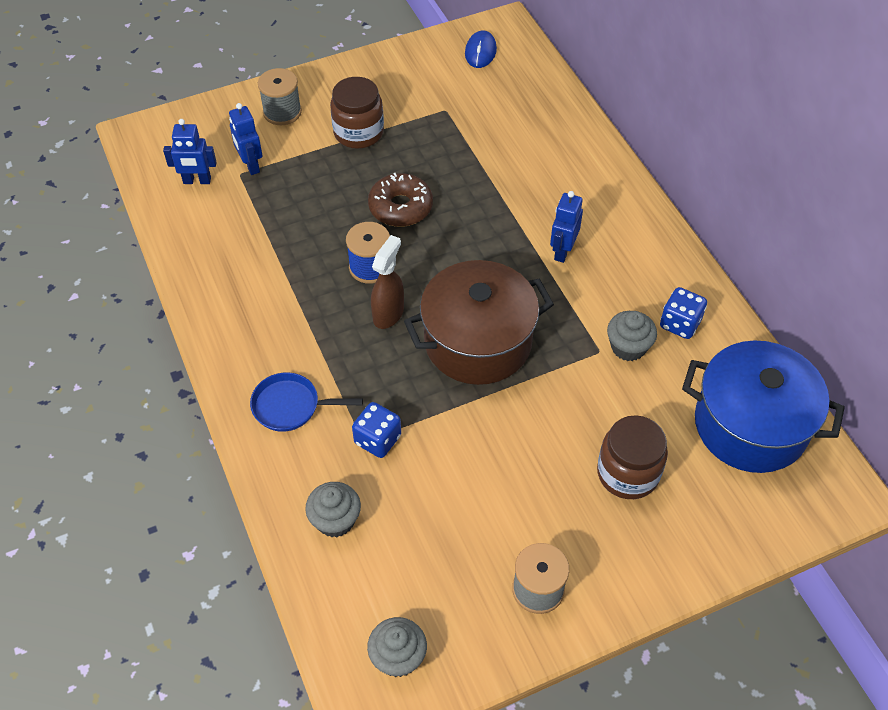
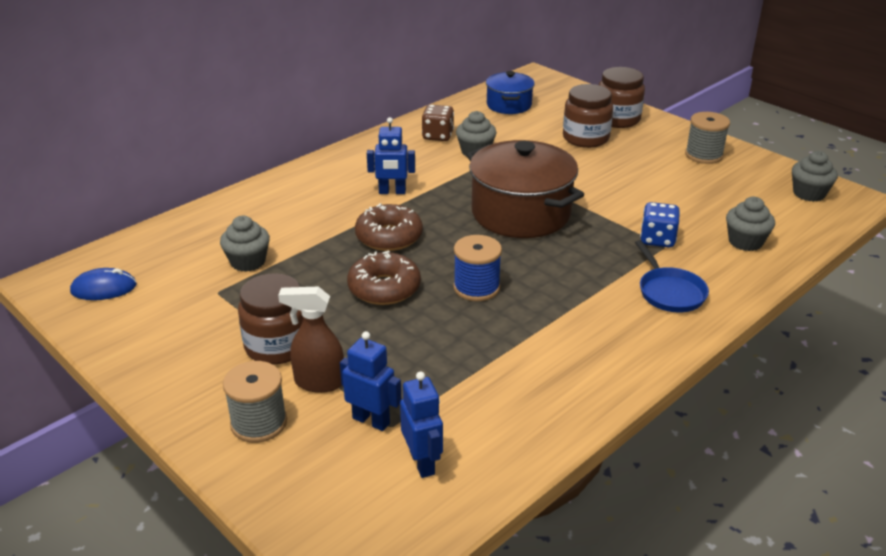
camera: 110 degrees left, 20 degrees down
(250, 165) = (371, 420): blue robot -> blue robot turned 105 degrees counterclockwise
(388, 314) = (525, 264): brown spray bottle -> brown spray bottle (319, 382)
(479, 229) = (389, 237): none -> brown donut
(481, 132) = (248, 262): none -> grey cupcake
(672, 536) = (617, 119): none -> brown jar
(680, 324) = (438, 136): blue dice -> brown dice
(750, 425) = (509, 105): blue pot -> blue pot, size x0.56

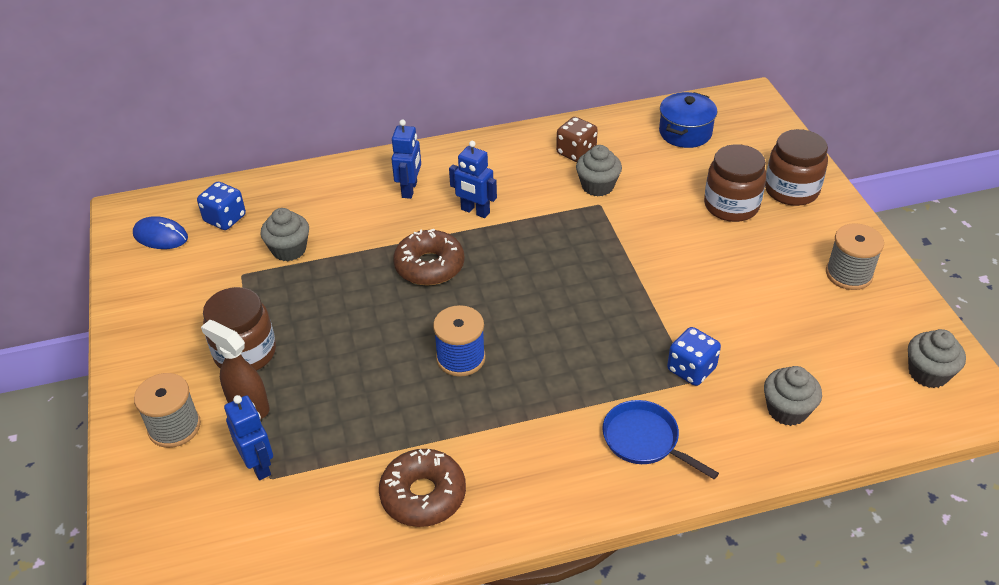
camera: 30 degrees right, 10 degrees up
(161, 258) = (225, 219): none -> blue dice
(384, 288) = (379, 325): brown donut -> brown donut (423, 495)
(422, 463) = (265, 527): blue robot -> blue robot (410, 189)
(520, 213) = (577, 283): brown pot -> none
(669, 292) = (644, 440): blue pan -> blue pan turned 120 degrees clockwise

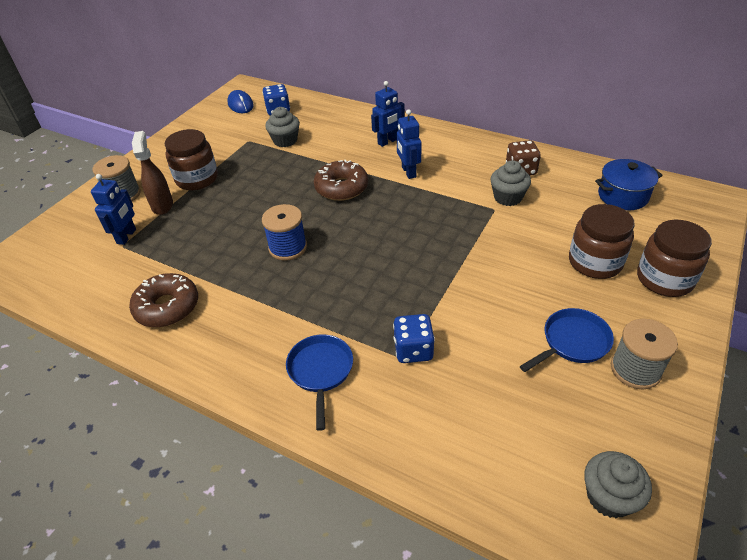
camera: 45 degrees right, 0 degrees up
(787, 410) = (445, 429): grey cupcake -> none
(789, 282) = (572, 342): none -> blue pan

